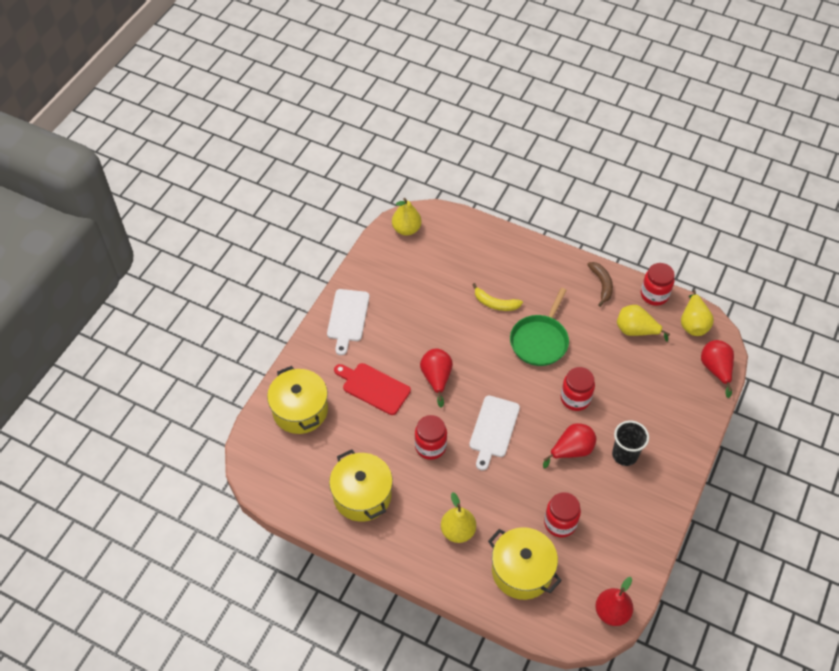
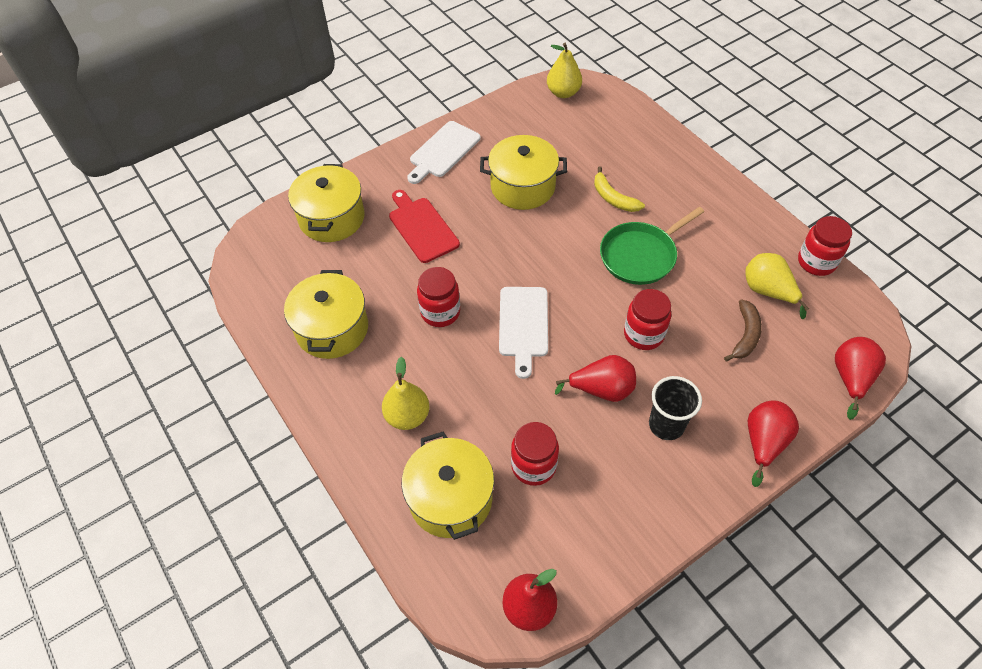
camera: 30 degrees right, 0 degrees up
(426, 322) = (523, 186): none -> yellow pot
(436, 378) = (495, 246): red pear -> red pear (764, 443)
(493, 429) = (523, 325): white cutting board -> white cutting board turned 45 degrees counterclockwise
(601, 284) = (755, 226): brown banana -> brown banana (745, 335)
(693, 323) = (850, 313): yellow pear -> none

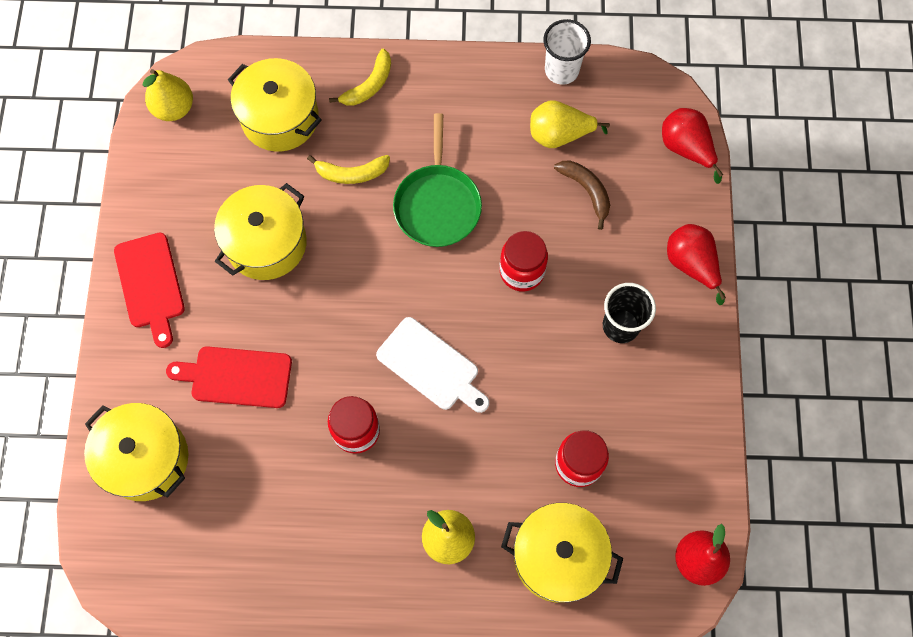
camera: 55 degrees left, 15 degrees up
(332, 329) = (293, 547): yellow pot -> yellow pot (280, 118)
(443, 151) = (150, 285): white cutting board -> red cutting board
(601, 390) = (549, 351): red pear -> none
(682, 168) = (369, 85): none -> yellow banana
(816, 262) = (561, 70): red jar -> white cup

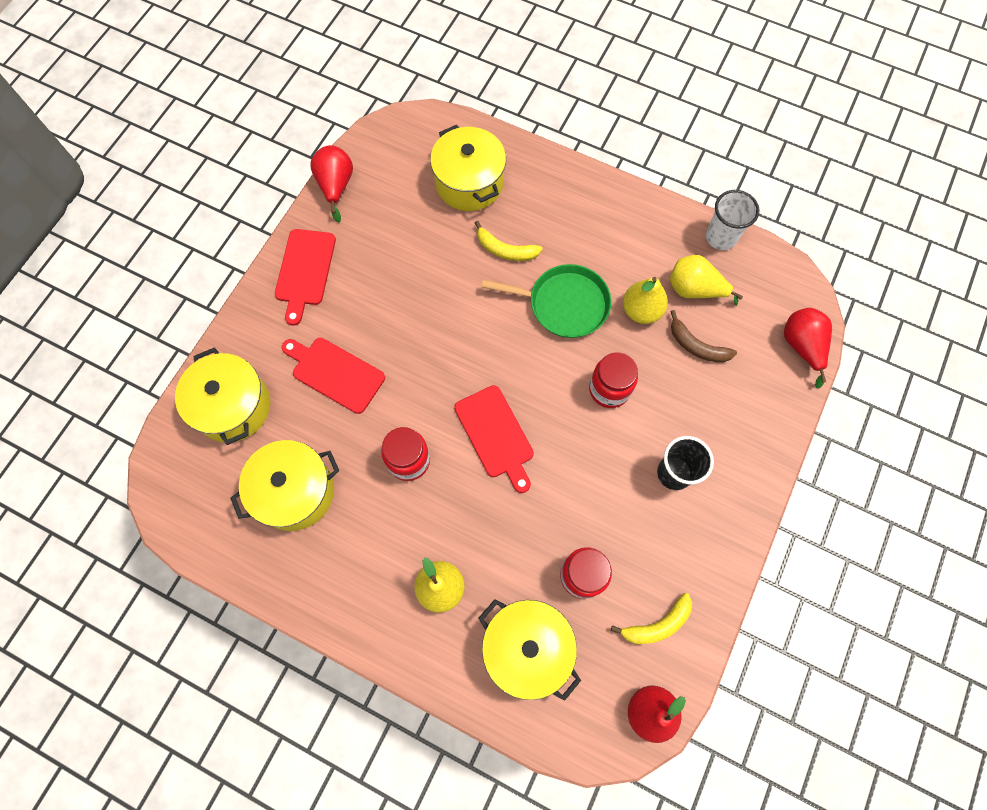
camera: 25 degrees right, 0 degrees up
(174, 108) = (390, 142): yellow pear -> yellow pear (641, 310)
(266, 243) = (410, 277): yellow pot -> yellow pot (295, 491)
(369, 85) = (553, 186): yellow banana -> yellow banana (657, 624)
(431, 366) = (496, 435): white cutting board -> red cutting board
(437, 204) = (564, 304): green pan -> green pan turned 105 degrees counterclockwise
(586, 191) = (696, 346): brown banana -> brown banana turned 135 degrees clockwise
(691, 265) = (761, 448): red pear -> red pear (336, 186)

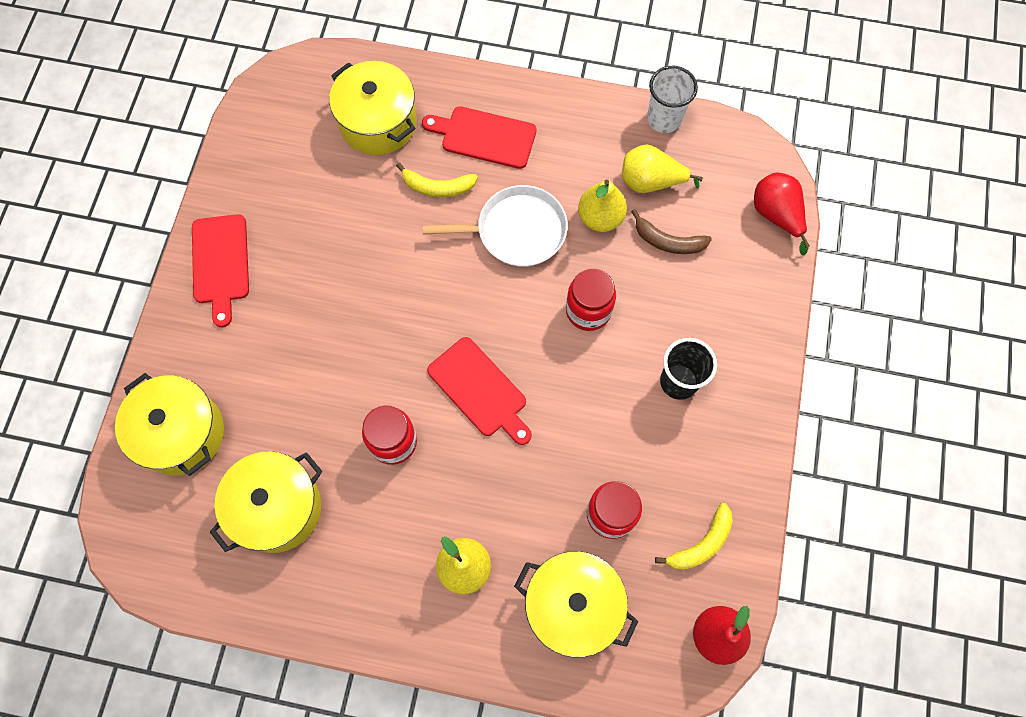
camera: 15 degrees left, 0 degrees up
(335, 373) = (285, 368): red cutting board -> red cutting board (484, 137)
(336, 186) = (229, 160): red pear -> none
(564, 304) = (516, 231): green pan -> white pan

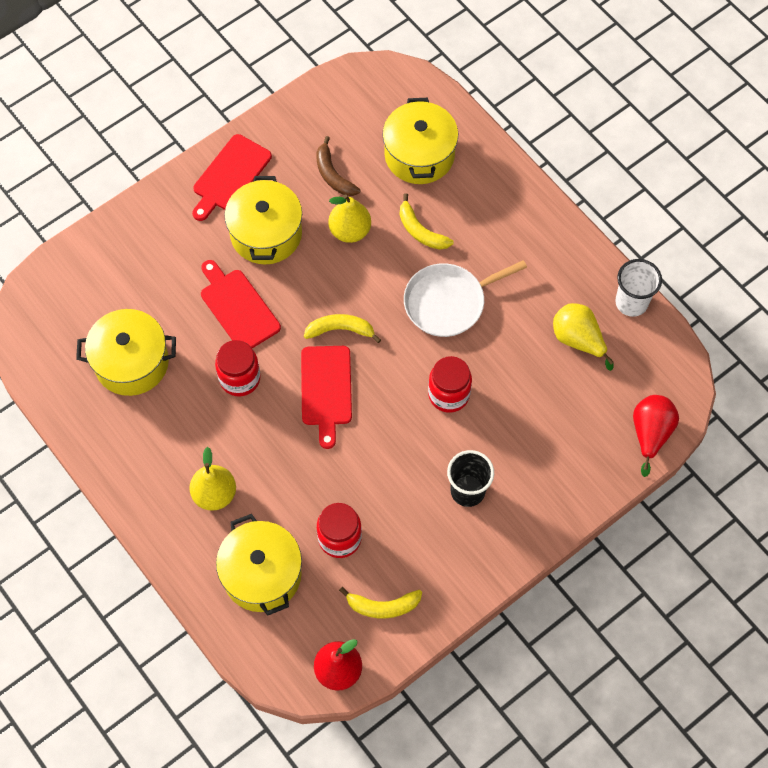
camera: 40 degrees right, 5 degrees down
(181, 433) = (113, 269): yellow pot -> yellow pot (266, 234)
(445, 326) = (340, 330): none -> yellow banana
(484, 137) = (486, 219): red cutting board -> red cutting board (237, 307)
(516, 231) = (448, 302): white pan -> white pan turned 120 degrees clockwise
(600, 218) = (517, 338): yellow pear -> yellow pear (350, 231)
(668, 241) = (551, 391): brown banana -> brown banana (333, 175)

